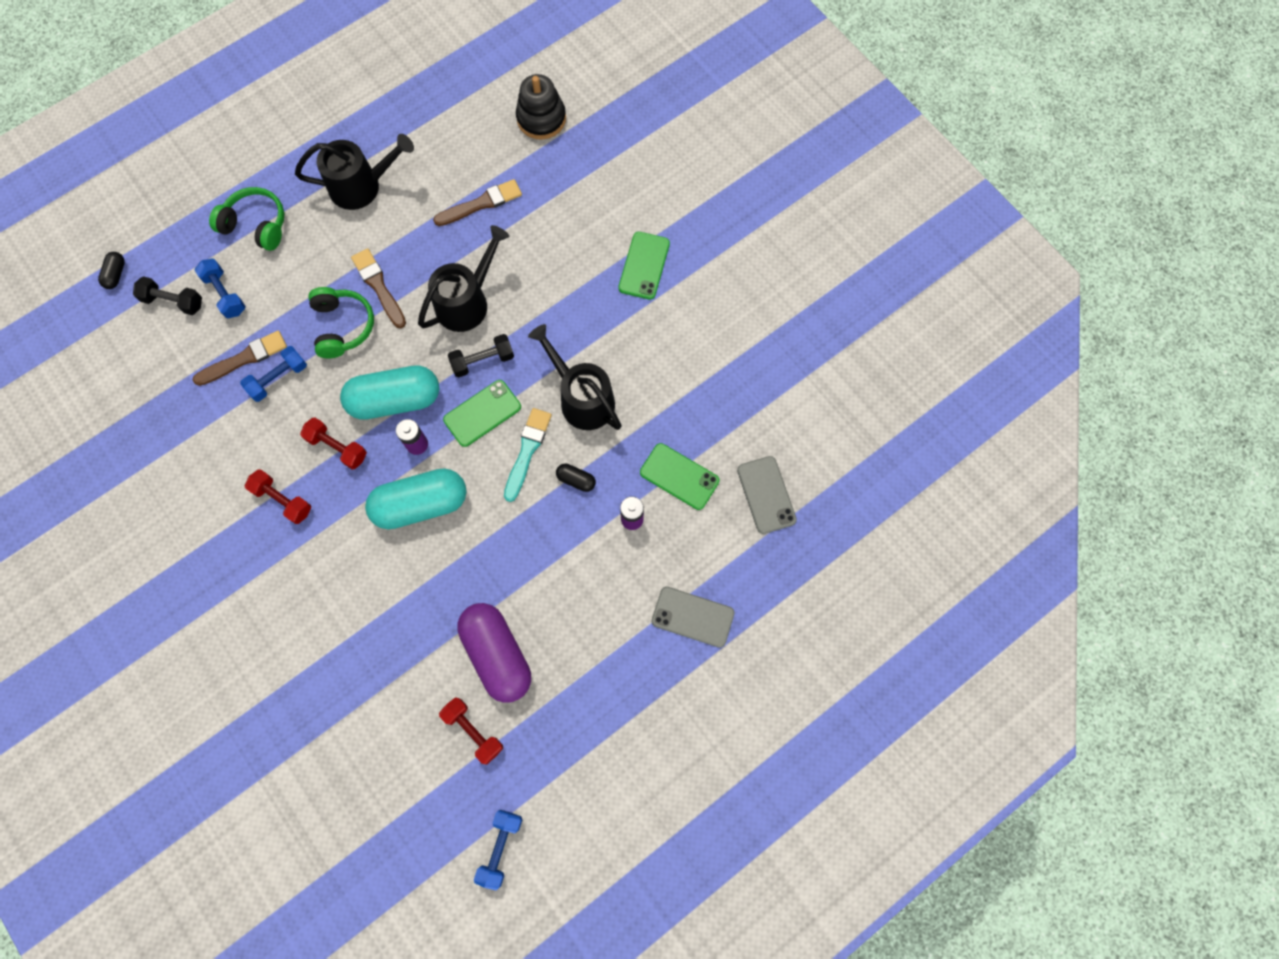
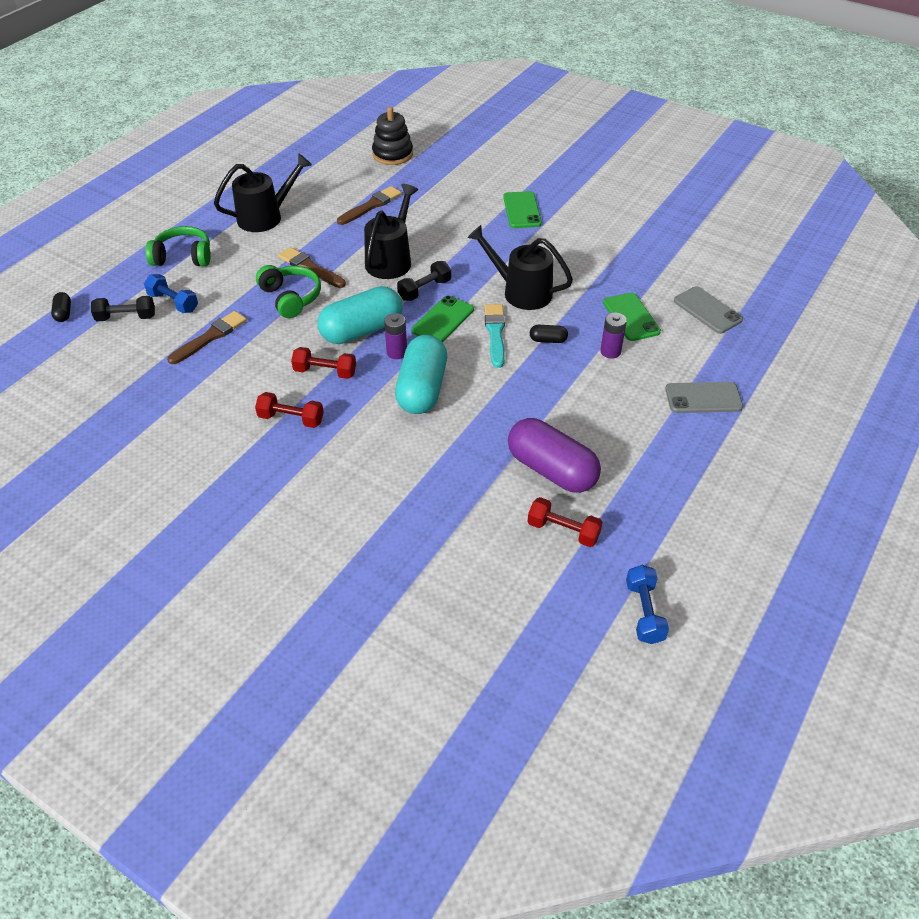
camera: 20 degrees left, 25 degrees down
(278, 378) = (248, 342): blue dumbbell -> none
(421, 504) = (422, 389): turquoise capsule -> turquoise capsule turned 45 degrees counterclockwise
(679, 476) = (631, 317): green phone -> green phone turned 60 degrees clockwise

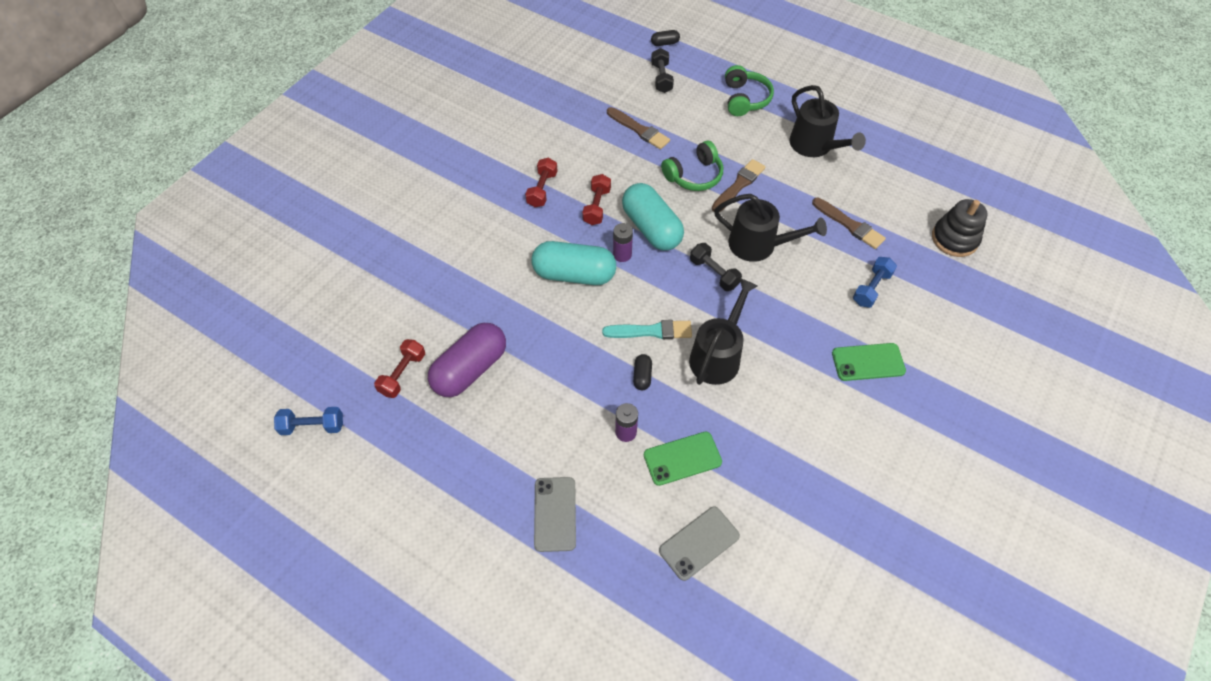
camera: 90 degrees right, 10 degrees up
(173, 302) = (682, 102): blue dumbbell -> blue dumbbell (871, 288)
(443, 320) = (668, 288): green phone -> none

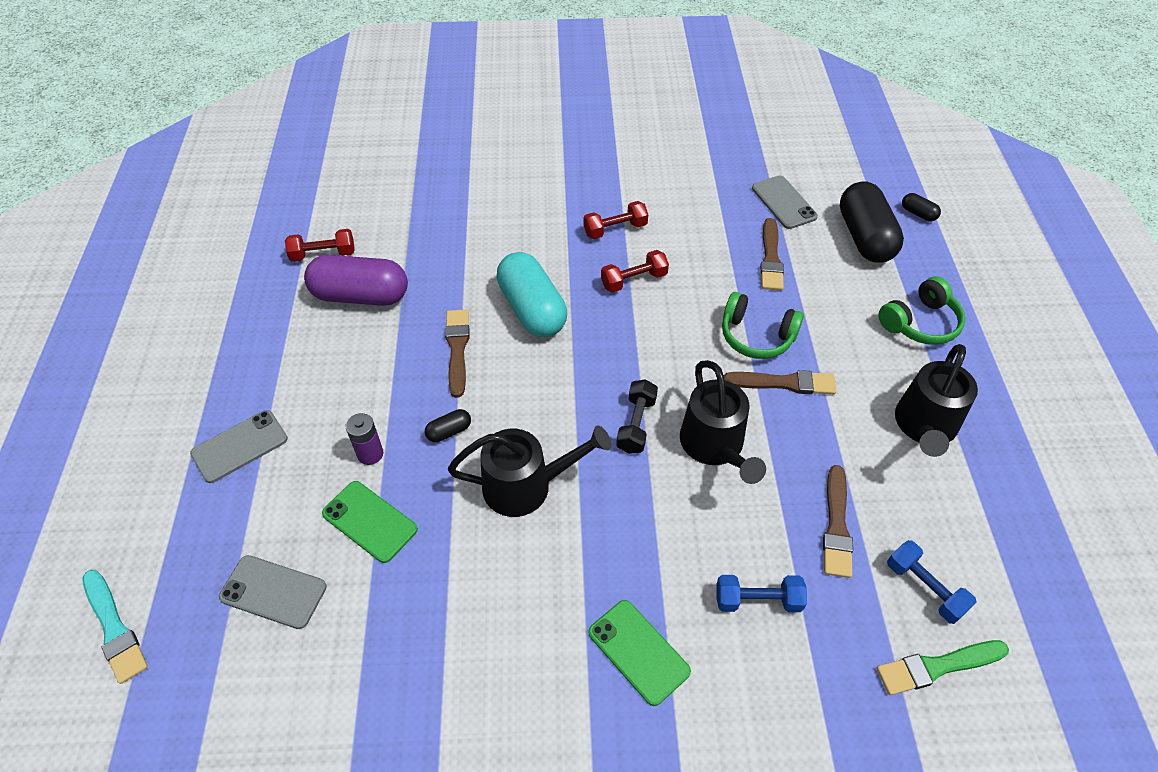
camera: 55 degrees right, 5 degrees down
(312, 426) = (232, 230): blue dumbbell -> blue dumbbell (924, 588)
(574, 335) = (457, 349): none -> brown brush
(599, 94) = (783, 202): none -> grey phone
(622, 254) = (590, 333): purple battery -> none
(651, 228) = (647, 338): turquoise capsule -> none
(651, 331) = (512, 409): turquoise brush -> turquoise brush (114, 628)
(661, 78) = (864, 237): black dumbbell -> black capsule
(954, 239) = (937, 667): black stacking toy -> green brush

